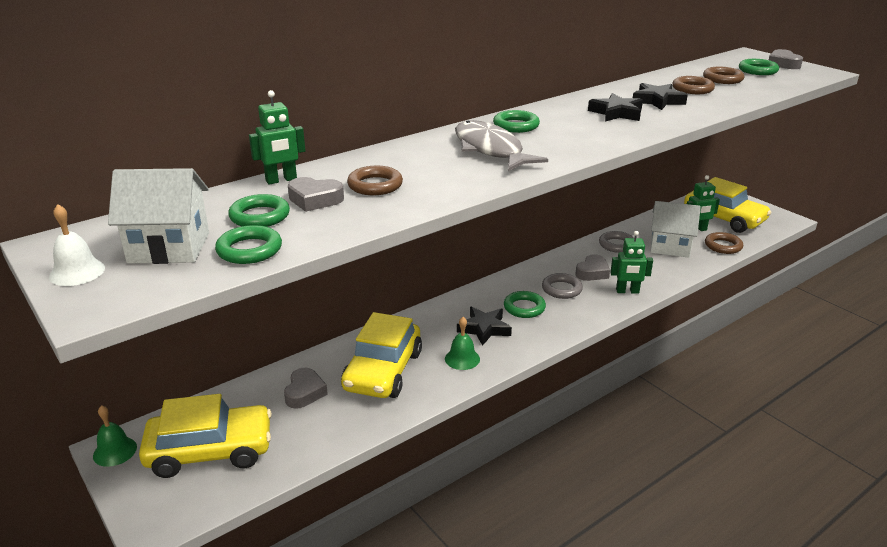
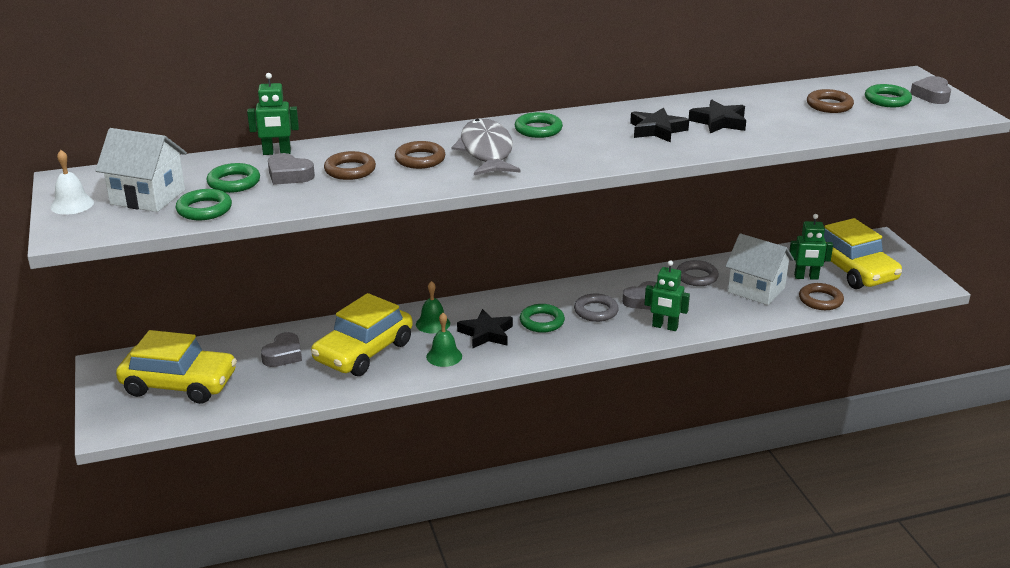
camera: 20 degrees right, 0 degrees up
(115, 451) = (107, 367): green bell -> green bell (433, 324)
(692, 89) = (777, 113): brown ring -> brown ring (420, 159)

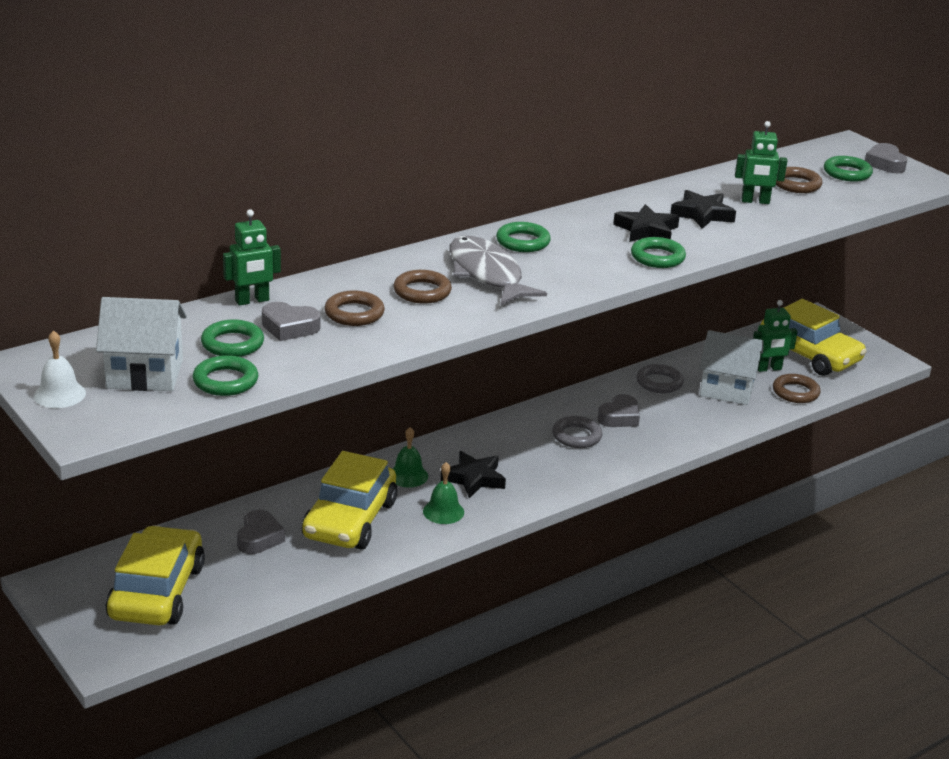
camera: 20 degrees left, 0 degrees up
(179, 384) = (157, 592): yellow car -> yellow car turned 75 degrees counterclockwise
(542, 322) = (526, 456): green ring -> green ring (657, 257)
(665, 327) = (657, 443): green robot -> green robot (755, 201)

